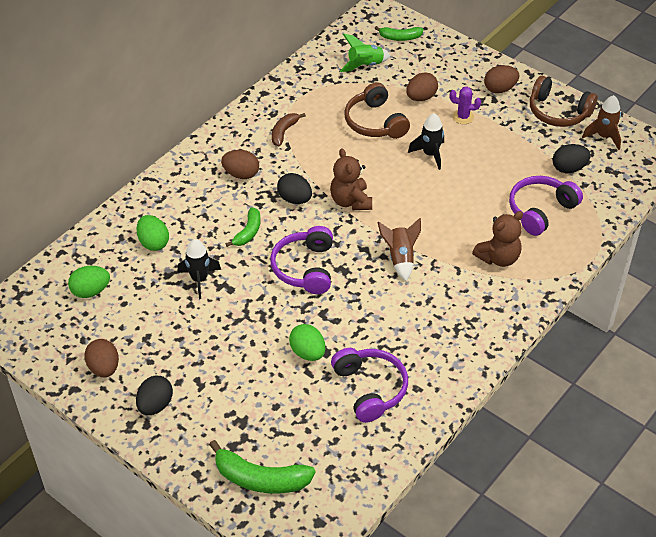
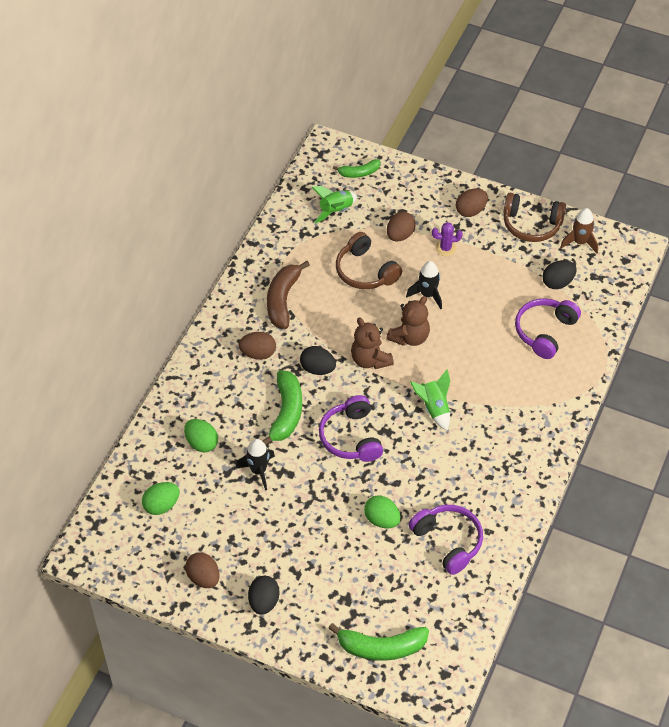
camera: 15 degrees left, 5 degrees up
(248, 232) = (286, 412): green banana -> green banana, size x1.68
(284, 132) = (283, 300): brown banana -> brown banana, size x1.68
(400, 258) = (434, 408): brown rocket -> green rocket
(498, 258) = (521, 388): brown teddy bear -> brown teddy bear (409, 337)

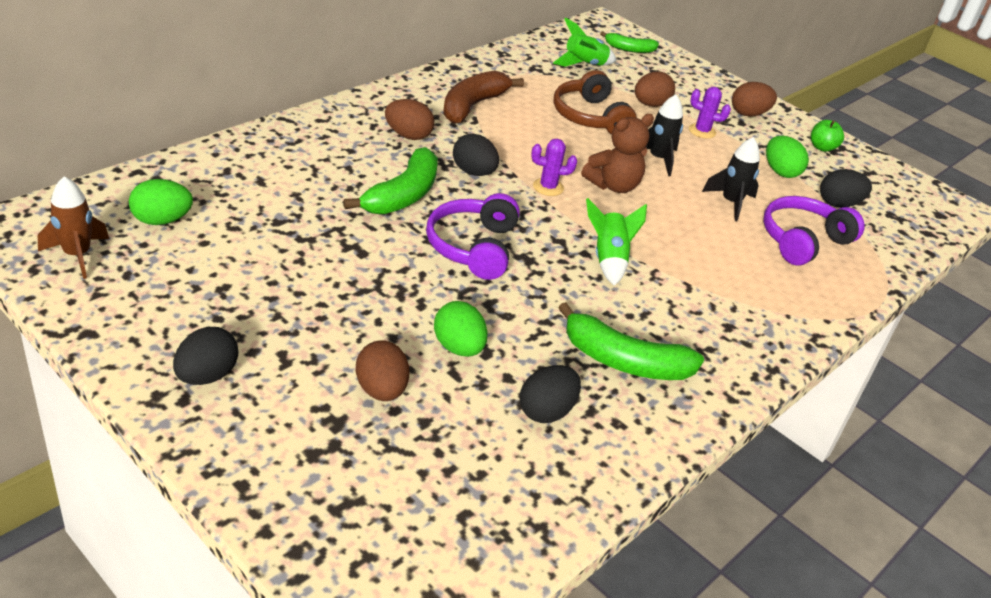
camera: 15 degrees right, 15 degrees down
(201, 443) = (270, 183): green egg -> green egg (780, 172)
(203, 578) = (145, 314): brown egg -> brown egg (381, 390)
(258, 471) = (321, 234): black rocket -> black rocket (731, 203)
(370, 360) = (548, 187): brown teddy bear -> purple cactus
(381, 647) = (347, 511): green banana -> green banana (624, 361)
(448, 541) = (546, 411): purple headphones -> black egg
(531, 225) = (822, 147): brown headphones -> green apple
(580, 242) = (882, 180): brown rocket -> brown rocket (77, 255)

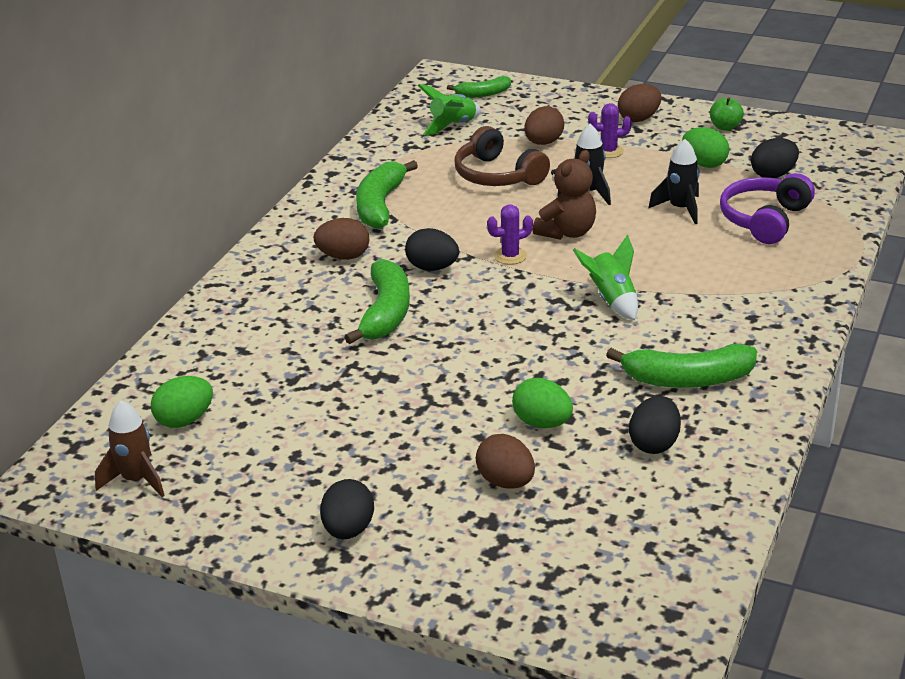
camera: 15 degrees left, 5 degrees down
(472, 106) = (380, 205): brown banana -> green banana
(473, 247) = (486, 335): purple headphones -> none

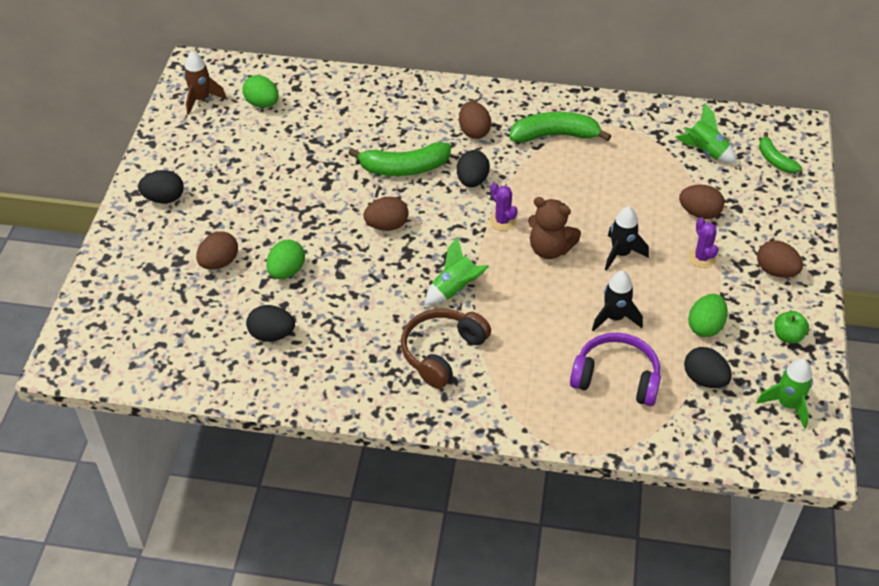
camera: 75 degrees right, 15 degrees up
(486, 336) = (387, 225): none -> brown egg
(497, 175) = (628, 193): brown headphones -> brown headphones (442, 352)
(688, 379) = (355, 346): green banana -> none
(810, 141) = (787, 405): none -> green rocket

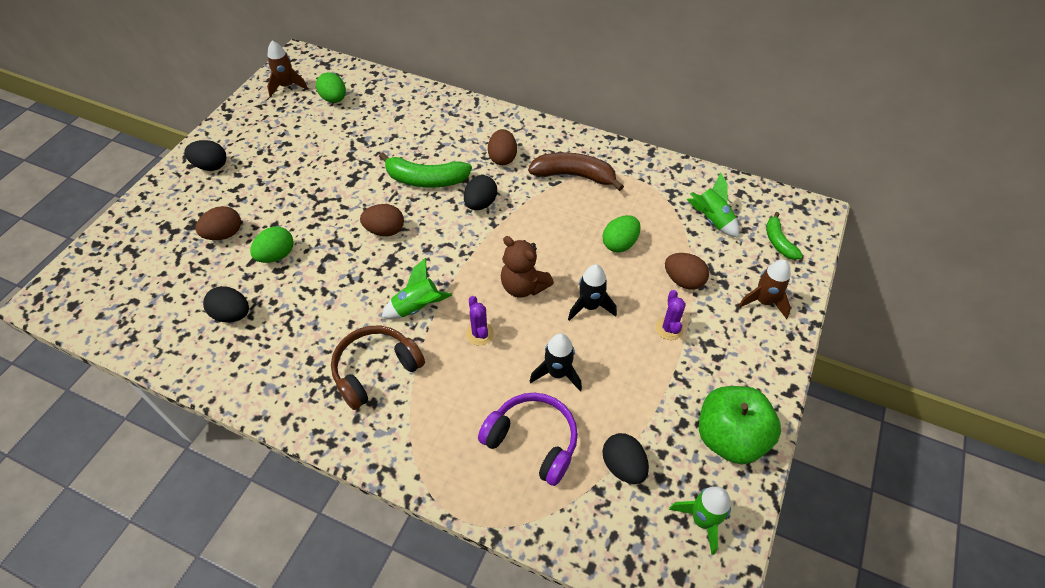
camera: 15 degrees right, 5 degrees up
(502, 221) = (491, 248): purple cactus -> purple cactus (479, 334)
(554, 135) = (574, 176): green banana -> brown banana
(705, 326) = (646, 405): green egg -> green egg (619, 244)
(776, 271) = (740, 360): brown egg -> none
(779, 216) = (763, 301): none -> brown rocket
(788, 336) = (729, 437): green apple -> green apple, size x2.13

